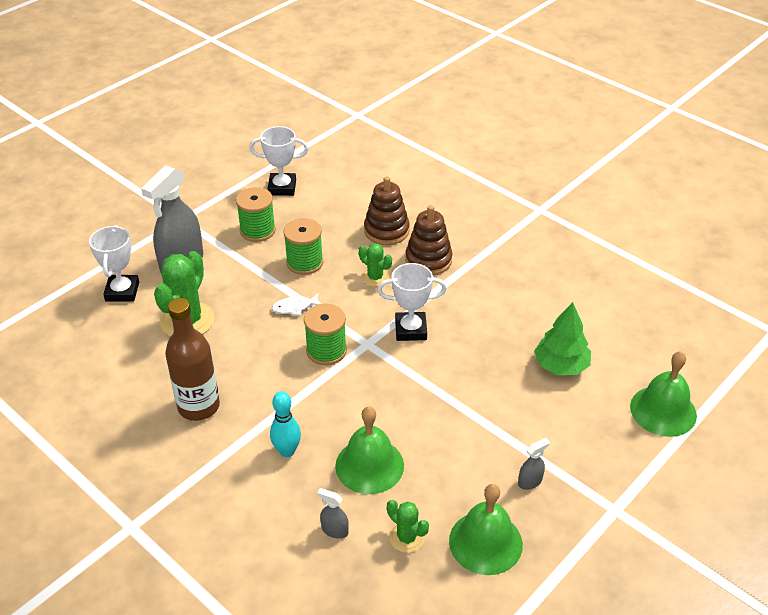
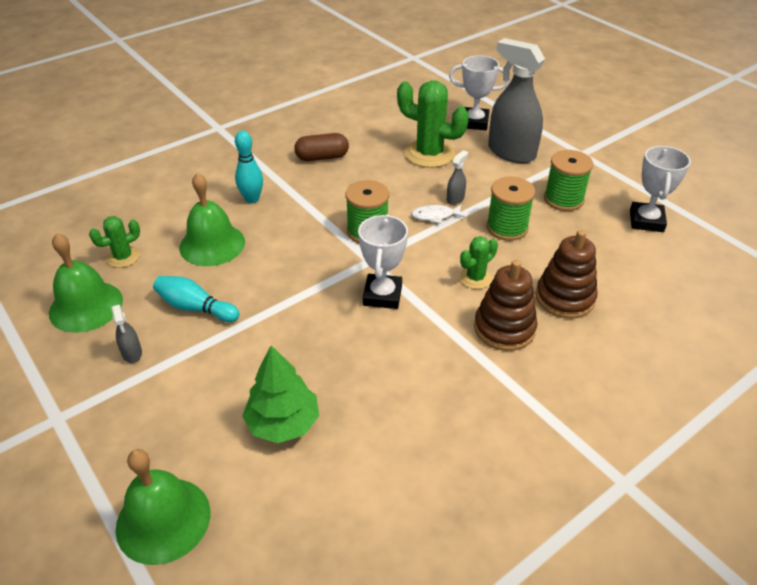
camera: 100 degrees right, 0 degrees up
(199, 406) = (322, 157): brown bottle -> brown capsule
(295, 307) = (435, 216): white fish -> white fish turned 90 degrees counterclockwise
(334, 530) = (156, 218): grey spray bottle -> grey spray bottle (455, 199)
(462, 452) = (195, 308): none -> turquoise bowling pin

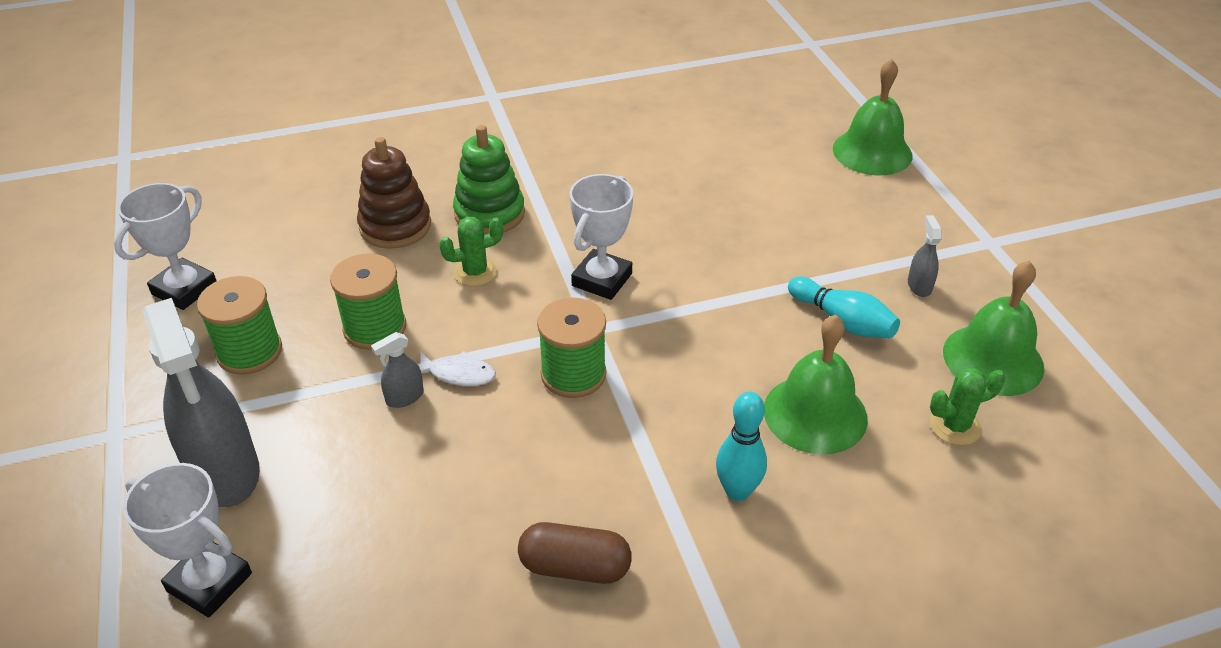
camera: 160 degrees left, 0 degrees up
(283, 423) = (758, 189): green tree -> none
(429, 154) = (369, 513): green cactus -> none
(504, 328) = (489, 214): brown stacking toy -> green stacking toy

